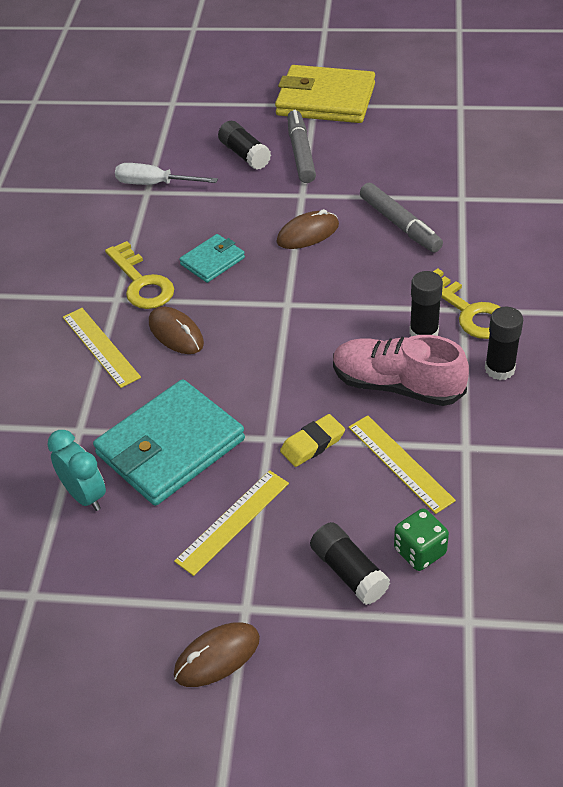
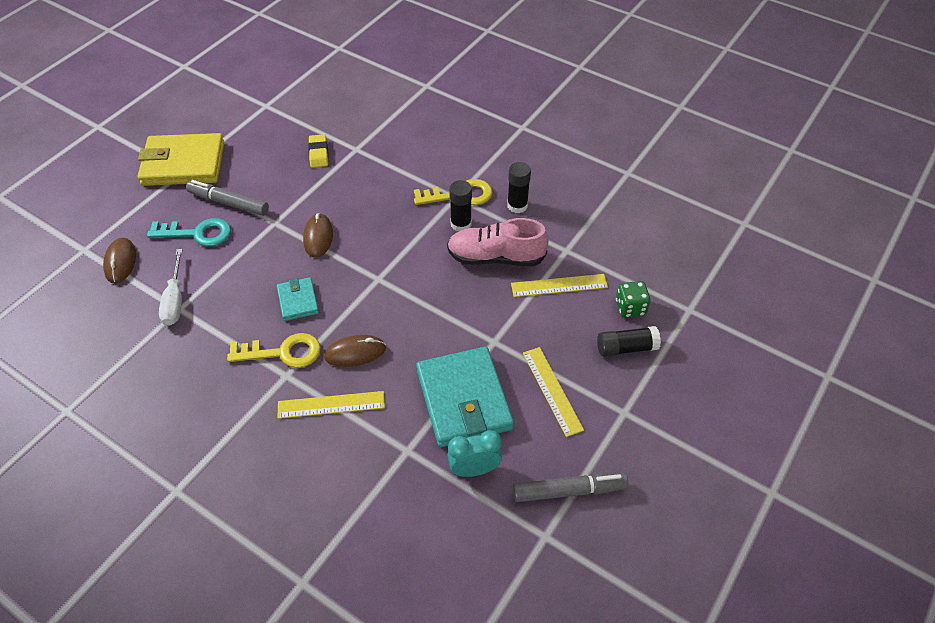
camera: 65 degrees left, 5 degrees up
(154, 184) = (175, 300): white screwdriver -> white screwdriver turned 45 degrees counterclockwise
(217, 656) = (653, 443): brown mouse -> brown mouse (120, 262)
(245, 154) = (197, 233): black glue stick -> turquoise key
(312, 444) = (515, 321): yellow eraser -> yellow eraser (318, 153)
(325, 100) = (183, 164): yellow wallet -> yellow wallet turned 45 degrees clockwise
(397, 385) = (496, 257): pink shoe -> pink shoe turned 45 degrees clockwise
(400, 225) = (353, 188): grey marker -> grey marker (569, 491)

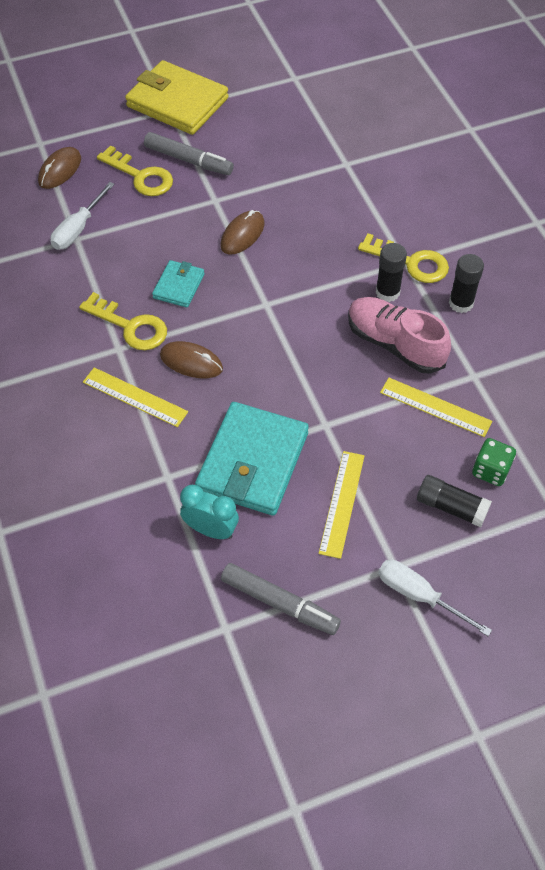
camera: 35 degrees right, 5 degrees up
(197, 233) = (140, 176): turquoise key -> yellow key
(229, 203) = (188, 160): grey marker -> grey marker turned 150 degrees clockwise
(318, 153) = (306, 151): yellow eraser -> none
(656, 422) = (419, 595): none -> white screwdriver

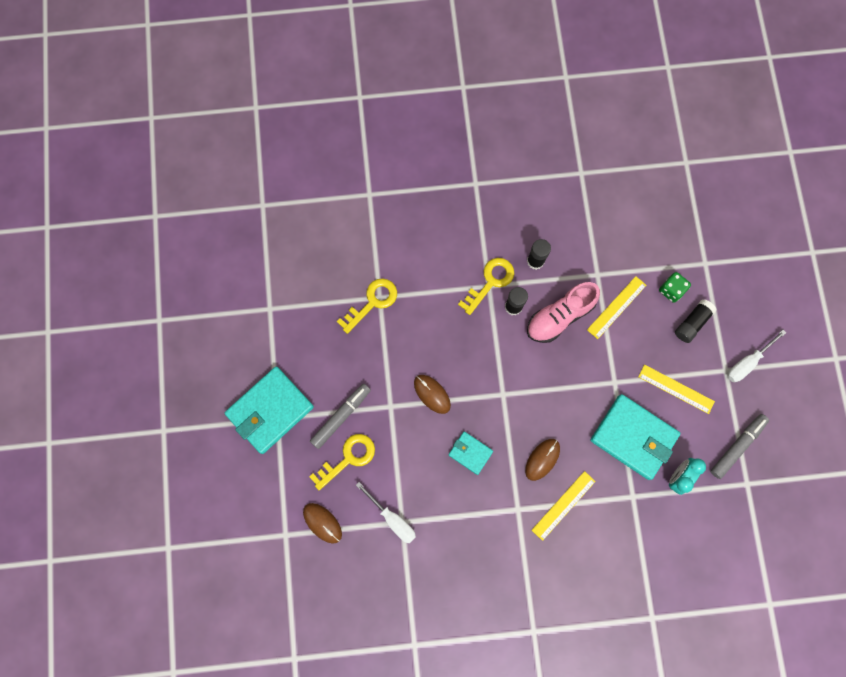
camera: 75 degrees left, 20 degrees up
(130, 326) = (499, 496): yellow key -> yellow key (372, 302)
(177, 102) = (270, 410): yellow wallet -> turquoise wallet

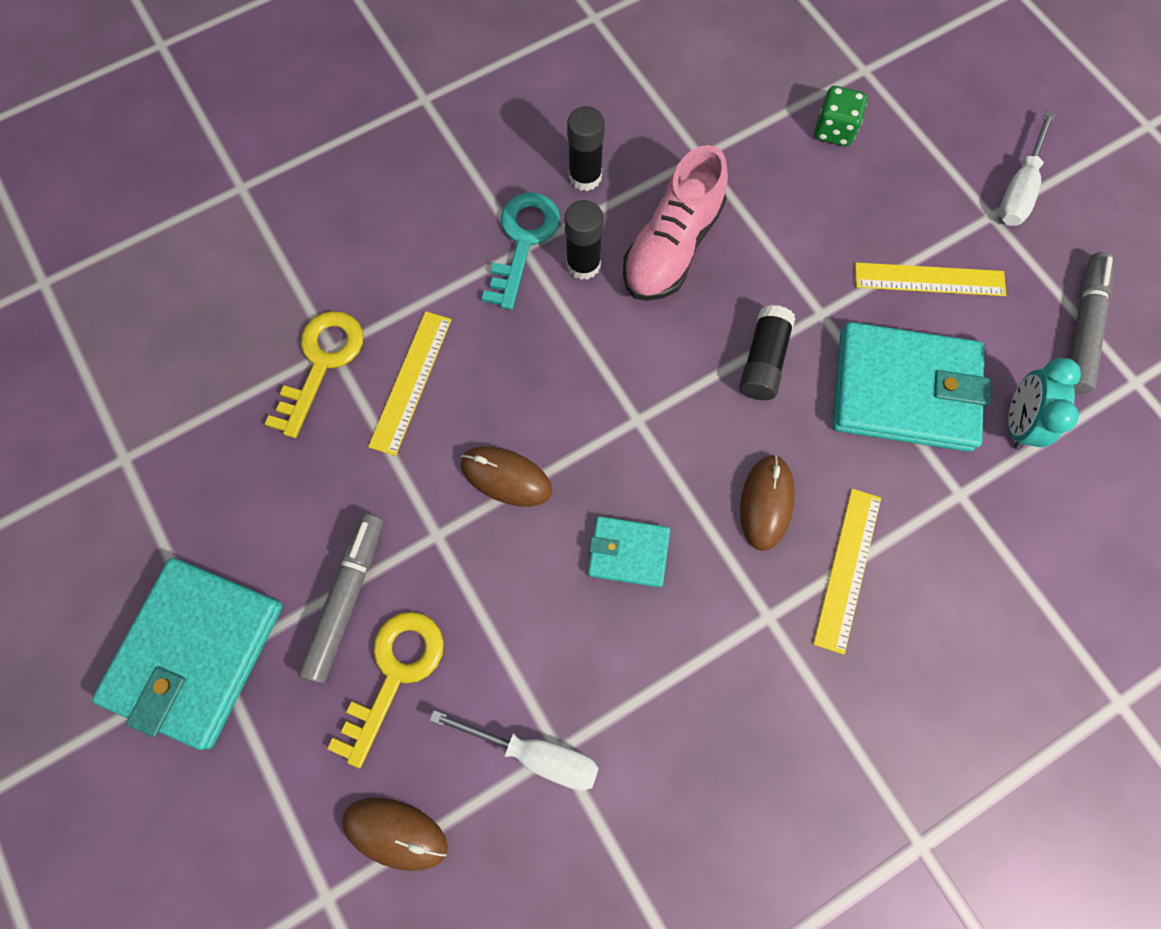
camera: 25 degrees left, 5 degrees down
(490, 282) = (523, 242): yellow key -> turquoise key
(616, 307) = (760, 193): yellow ruler -> yellow ruler (411, 382)
(692, 323) = (895, 166): black glue stick -> black glue stick (763, 361)

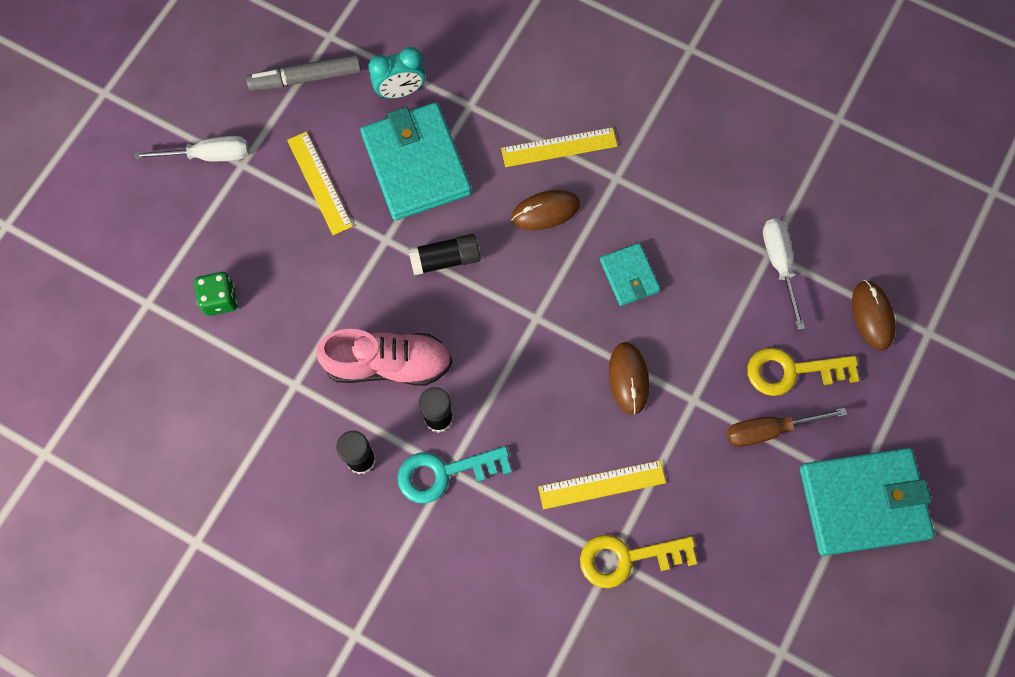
camera: 120 degrees left, 0 degrees up
(347, 598) = (769, 430): grey marker -> brown screwdriver

